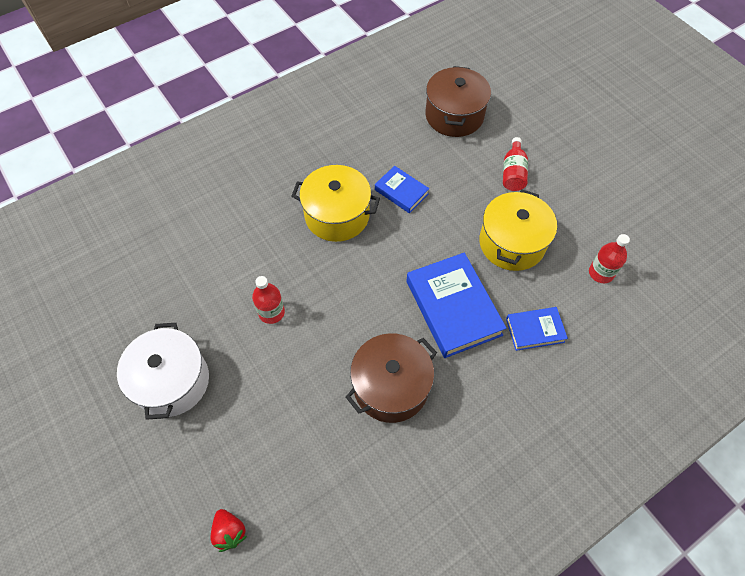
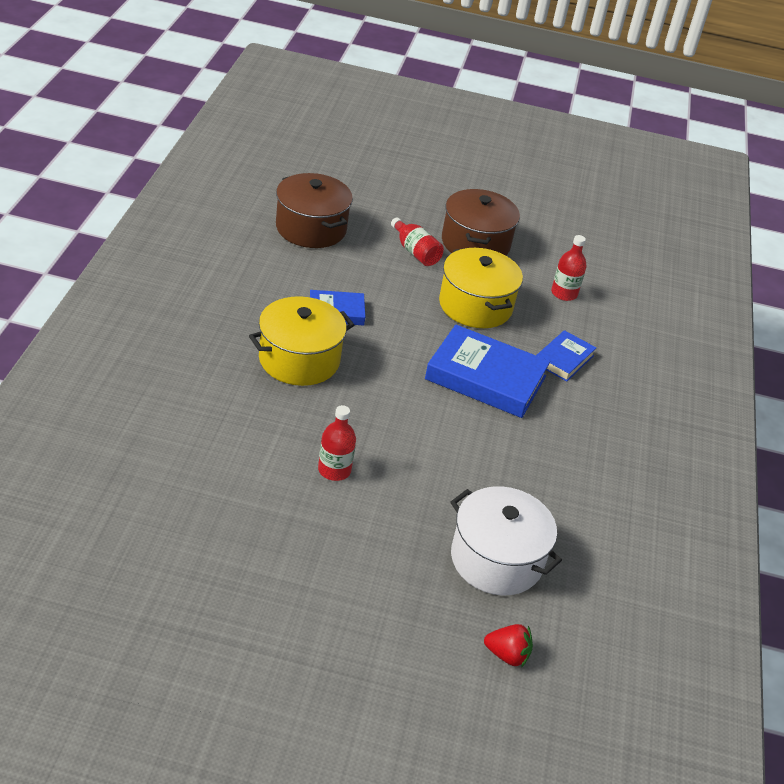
camera: 50 degrees left, 20 degrees down
(172, 381) = (308, 582): white pot -> white pot (496, 559)
(391, 386) = (505, 463): brown pot -> brown pot (475, 243)

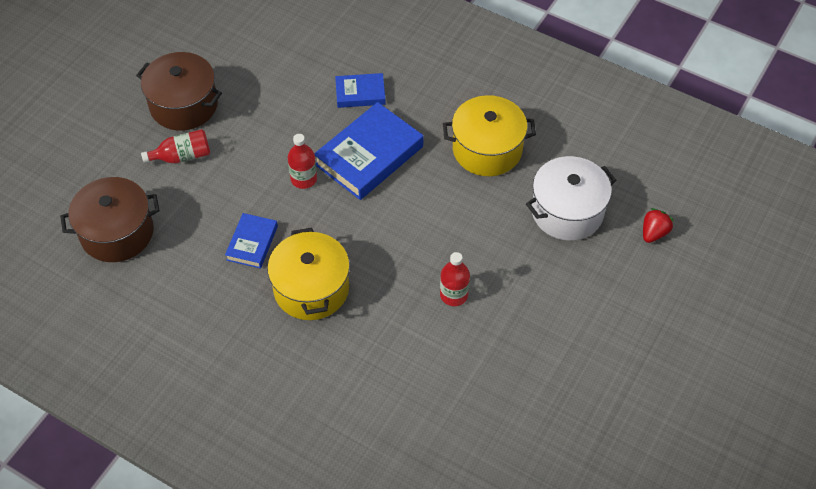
camera: 65 degrees left, 15 degrees up
(475, 306) = (274, 133): yellow pot -> yellow pot (487, 149)
(564, 293) = (275, 63): red bottle -> red bottle (304, 179)
(564, 359) = (360, 93): blue book -> blue book turned 60 degrees counterclockwise

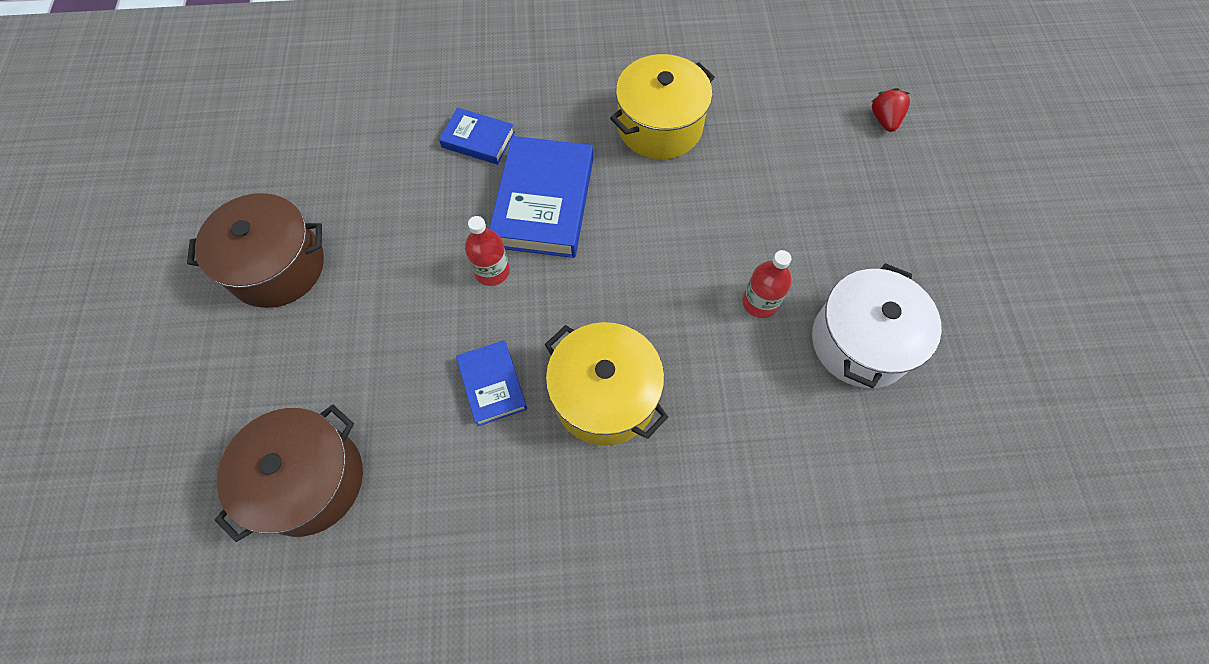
camera: 35 degrees left, 10 degrees up
(182, 156) = (323, 330): red bottle -> none
(360, 93) = (478, 140): blue book -> blue book turned 60 degrees clockwise
(567, 211) = (790, 145): white pot -> white pot (860, 342)

